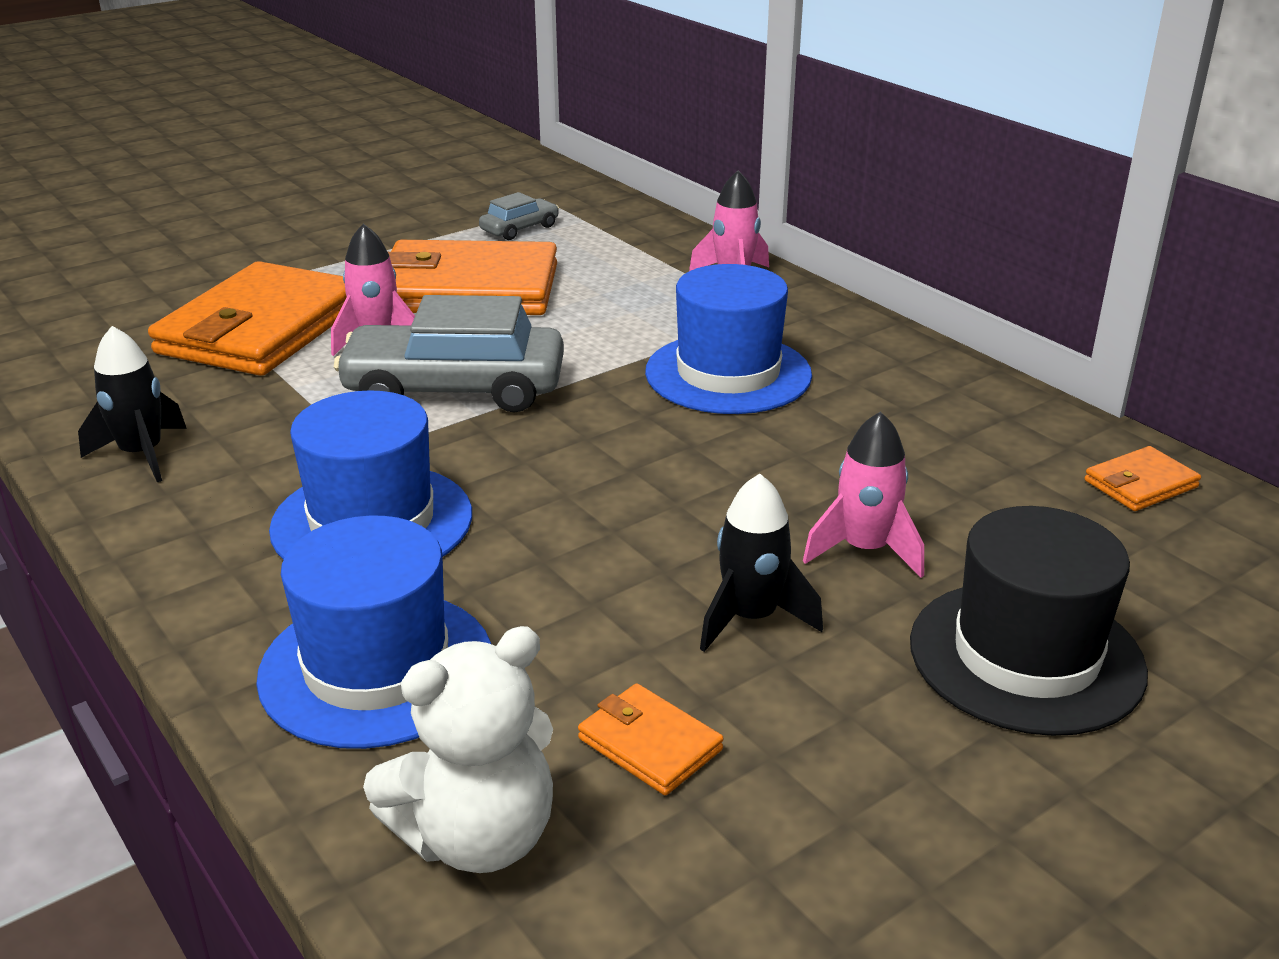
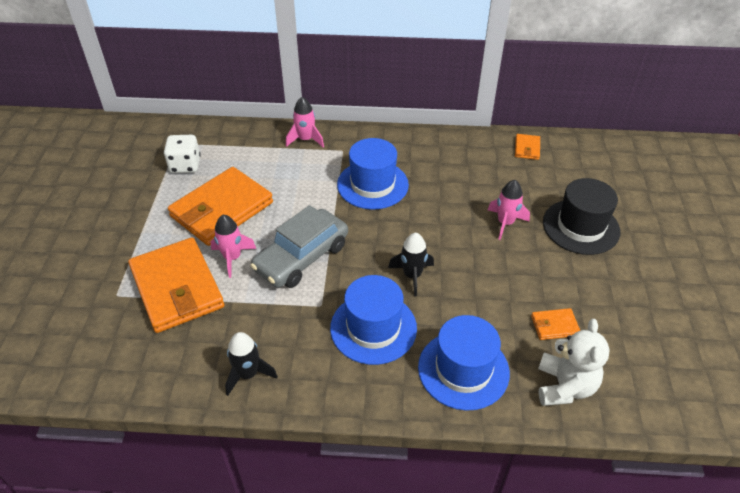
camera: 50 degrees left, 15 degrees up
(519, 229) = (185, 165): grey car -> white dice
(751, 618) = (516, 268): black rocket -> black rocket (412, 275)

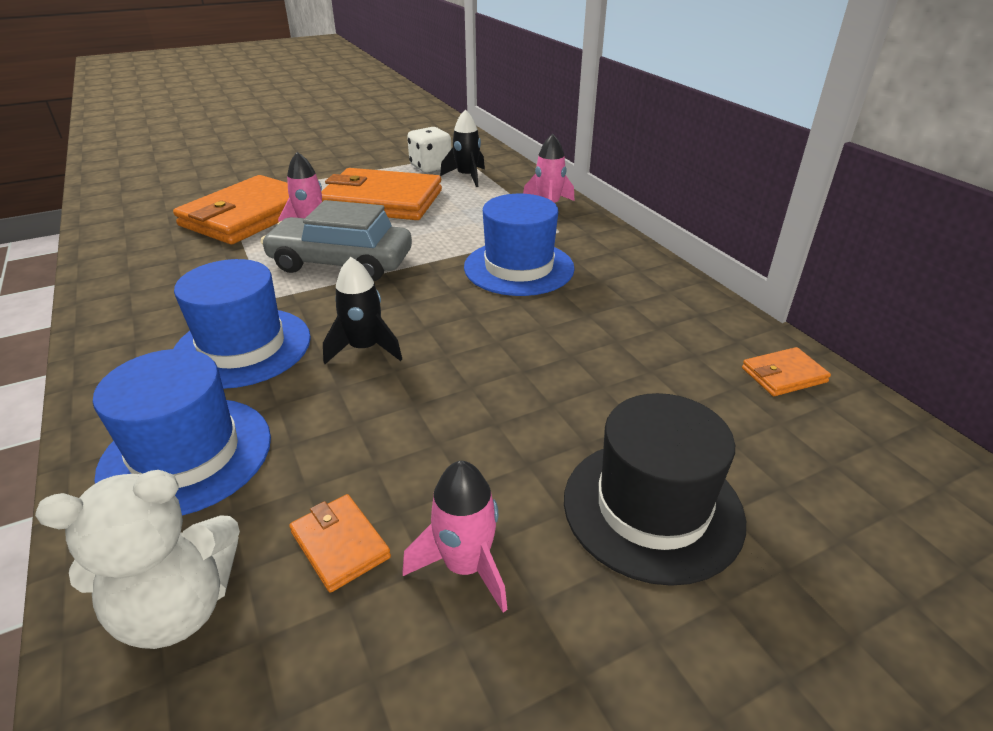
camera: 60 degrees right, 10 degrees down
(248, 374) = (133, 288): black rocket -> black rocket (467, 177)
(505, 223) = (561, 404): pink rocket -> pink rocket (465, 566)

